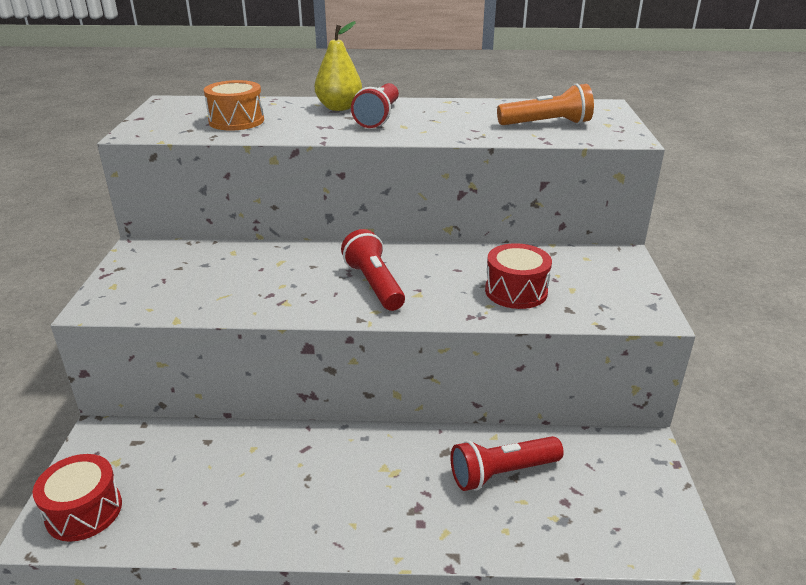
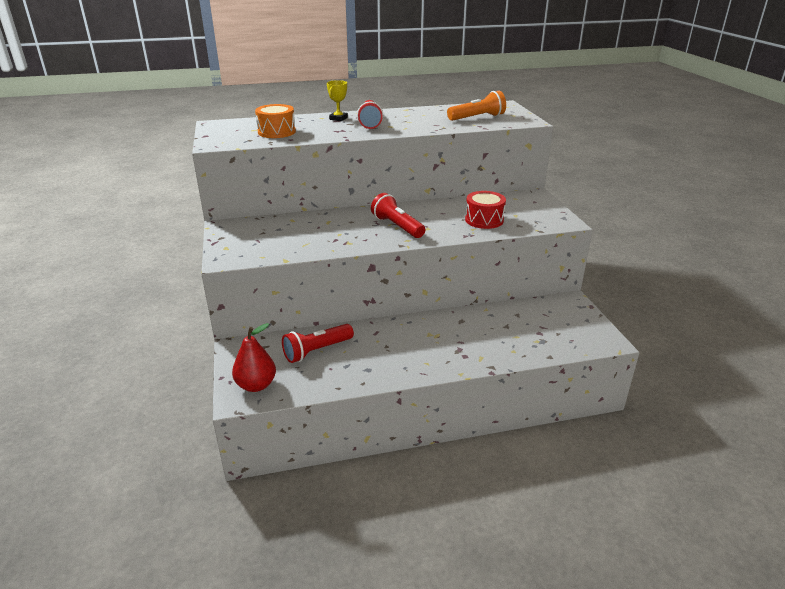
camera: 15 degrees left, 0 degrees up
(84, 511) = (256, 385): red drum -> red pear
(339, 108) = (338, 118): yellow pear -> yellow trophy
(502, 473) = (498, 325): red flashlight -> red flashlight (316, 351)

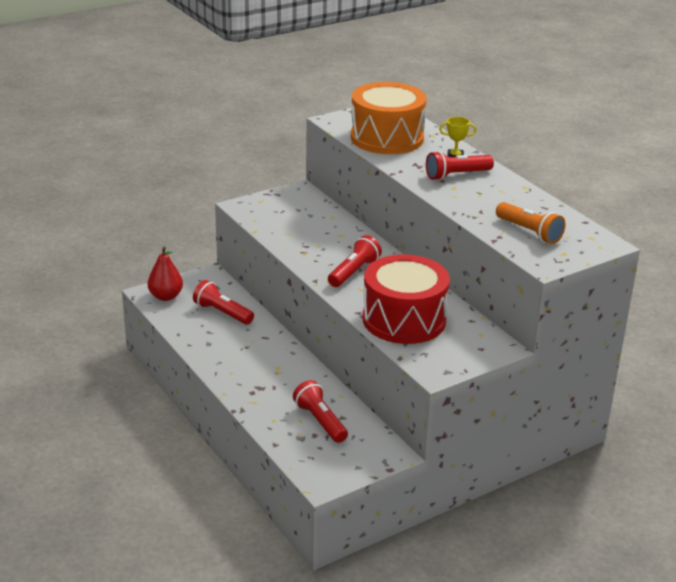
camera: 70 degrees right, 0 degrees up
(276, 132) = (387, 138): orange drum -> orange drum, size x1.90
(484, 220) = (404, 319): red drum -> red drum, size x1.90
(520, 326) = (320, 421): none -> red flashlight

